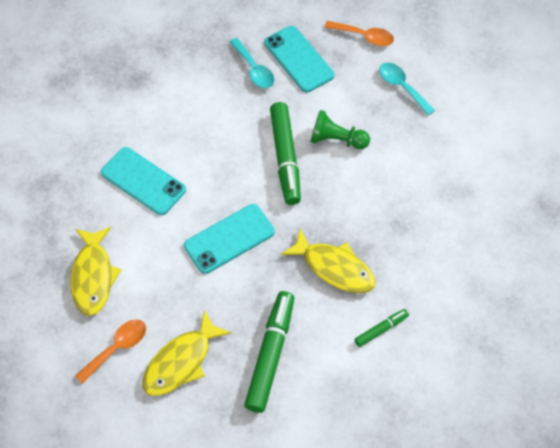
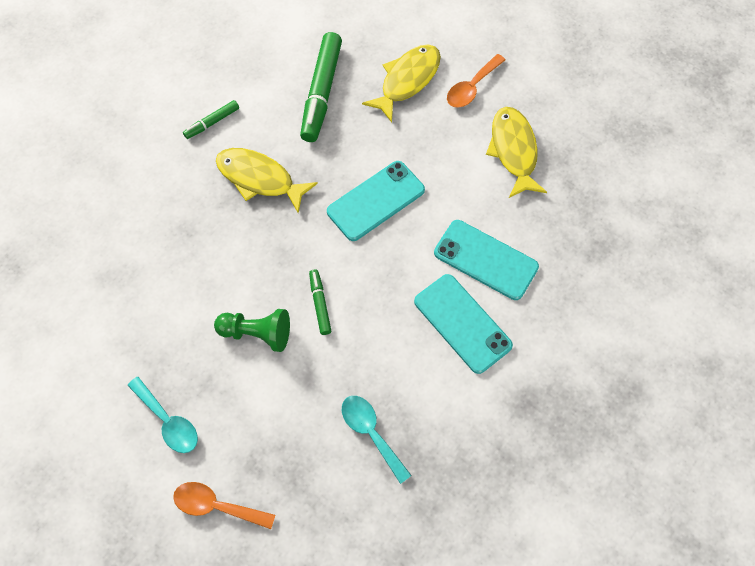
camera: 175 degrees right, 5 degrees up
(285, 157) = (320, 304): green marker -> green marker, size x0.49
(298, 59) = (310, 456): turquoise phone -> turquoise phone (462, 323)

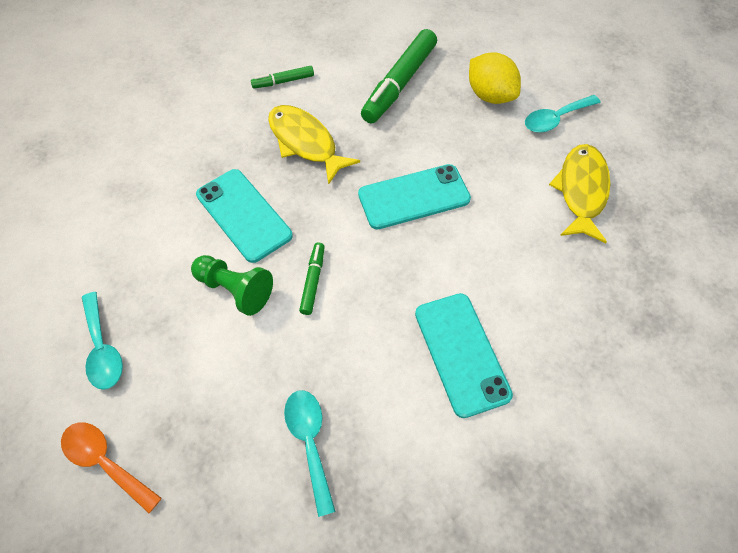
camera: 20 degrees right, 5 degrees down
(407, 81) = (490, 95): yellow fish -> yellow lemon
(472, 87) = (555, 119): orange spoon -> turquoise spoon
(485, 260) = (512, 293): turquoise phone -> turquoise phone (243, 215)

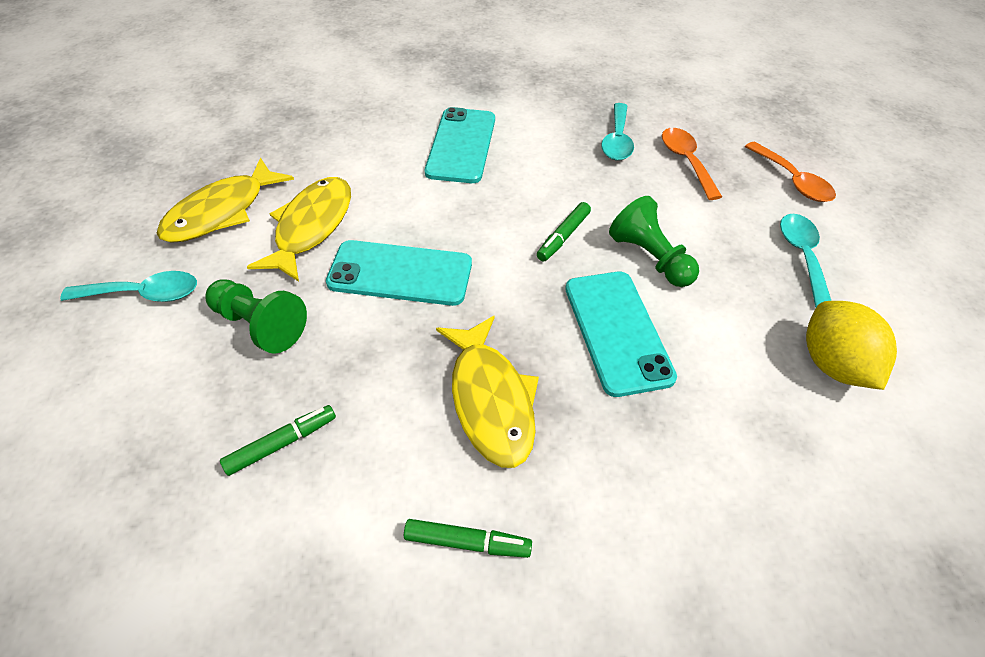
camera: 155 degrees left, 10 degrees down
(226, 440) = (686, 161): none -> orange spoon
(400, 83) = (281, 444): green marker -> green marker, size x0.49
(469, 129) = (260, 325): none -> green pawn
(490, 95) = (180, 362): yellow lemon -> yellow lemon (833, 364)
(507, 206) = (311, 227): none -> yellow fish

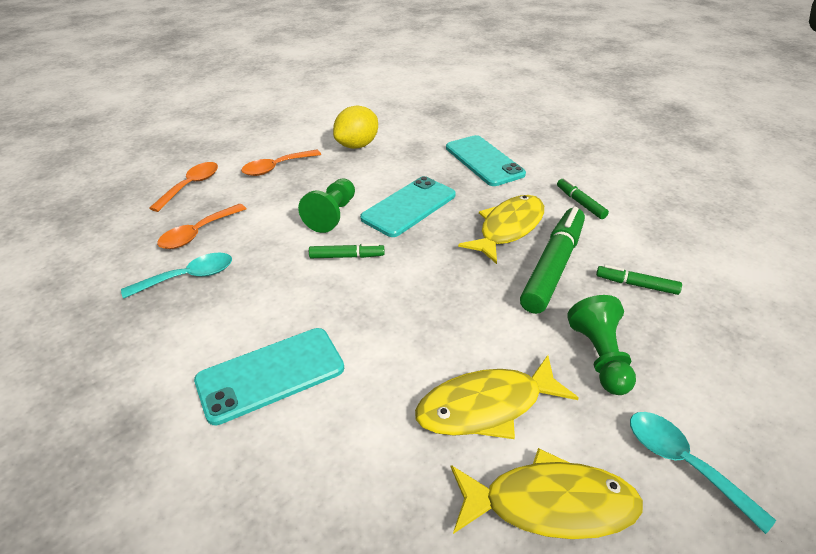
camera: 125 degrees left, 10 degrees down
(388, 387) = (552, 267): none -> green marker
(400, 273) = (469, 315): turquoise phone -> turquoise phone (484, 161)
(802, 256) = (276, 167): turquoise spoon -> orange spoon

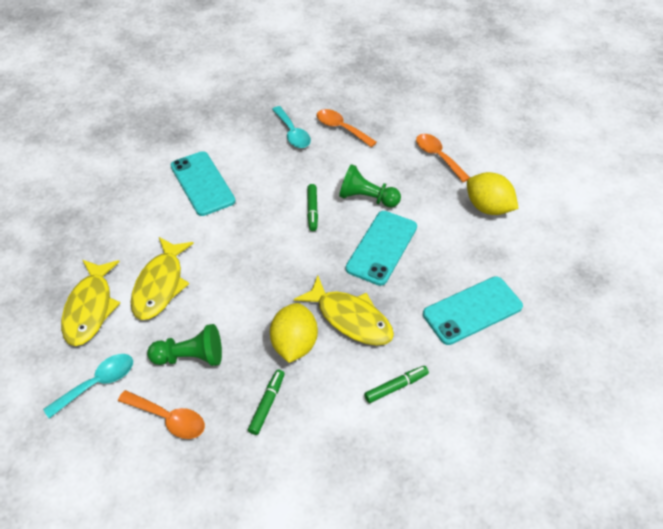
camera: 90 degrees right, 10 degrees up
(191, 186) = (404, 113): orange spoon -> orange spoon (168, 418)
(409, 206) = (382, 247): turquoise phone -> turquoise phone turned 75 degrees clockwise
(486, 406) = (160, 285): yellow fish -> yellow fish turned 150 degrees counterclockwise
(552, 267) = (294, 344): green marker -> yellow lemon

